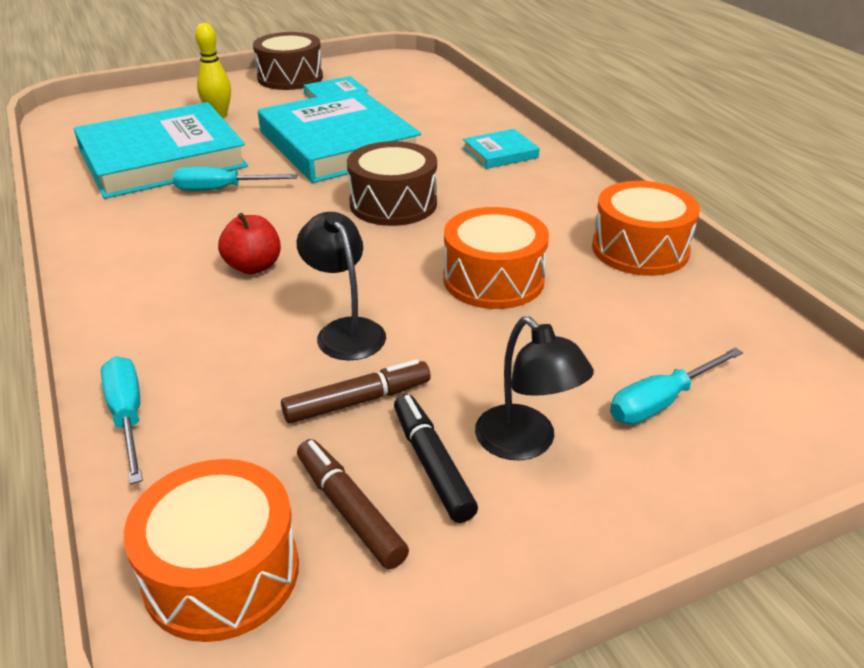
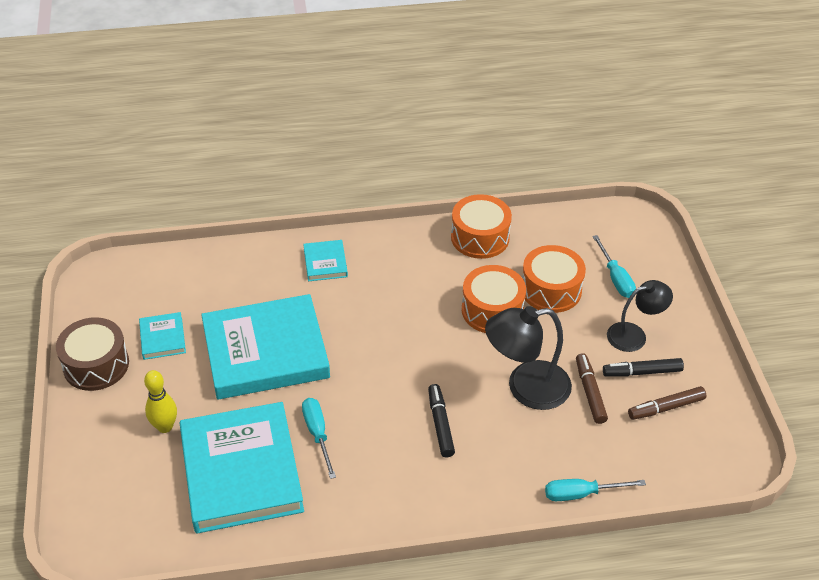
camera: 75 degrees left, 10 degrees up
(221, 189) = (317, 434): turquoise screwdriver -> turquoise screwdriver turned 150 degrees clockwise
(222, 572) = (695, 458): orange drum -> orange drum (551, 290)
(253, 267) = (440, 424): red apple -> black marker
(345, 331) = (526, 388): black lamp -> black lamp, size x1.54
(393, 204) = (380, 337): brown drum -> none

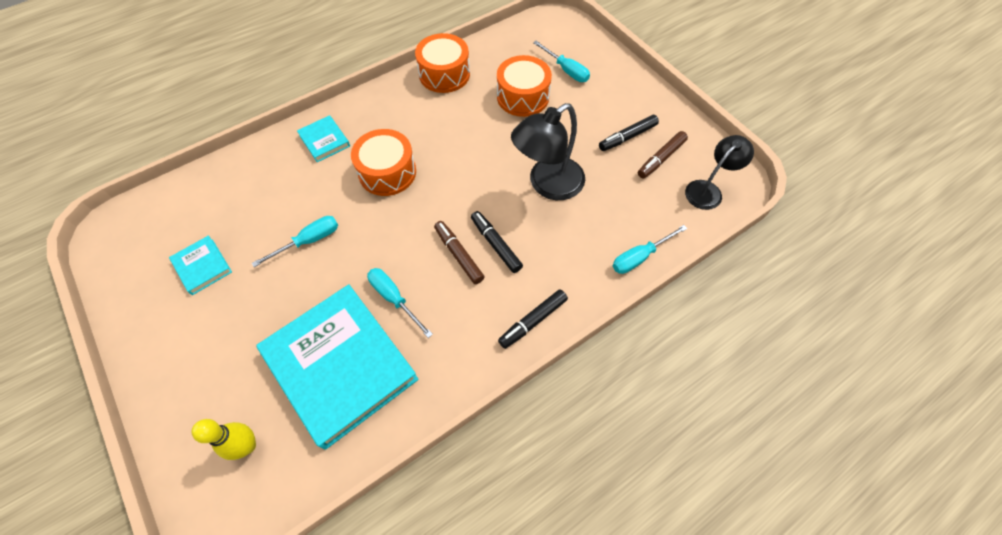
camera: 25 degrees left, 15 degrees up
(96, 365) = (145, 320): brown drum -> none
(165, 427) = (244, 353): yellow bowling pin -> yellow bowling pin (247, 446)
(265, 352) = (309, 241): turquoise book -> turquoise screwdriver
(437, 507) = (533, 321): none -> black marker
(492, 310) = (486, 130): orange drum -> orange drum (387, 172)
(590, 392) = (598, 169): brown marker -> brown marker (458, 255)
(634, 335) = (605, 110): black lamp -> black lamp (708, 190)

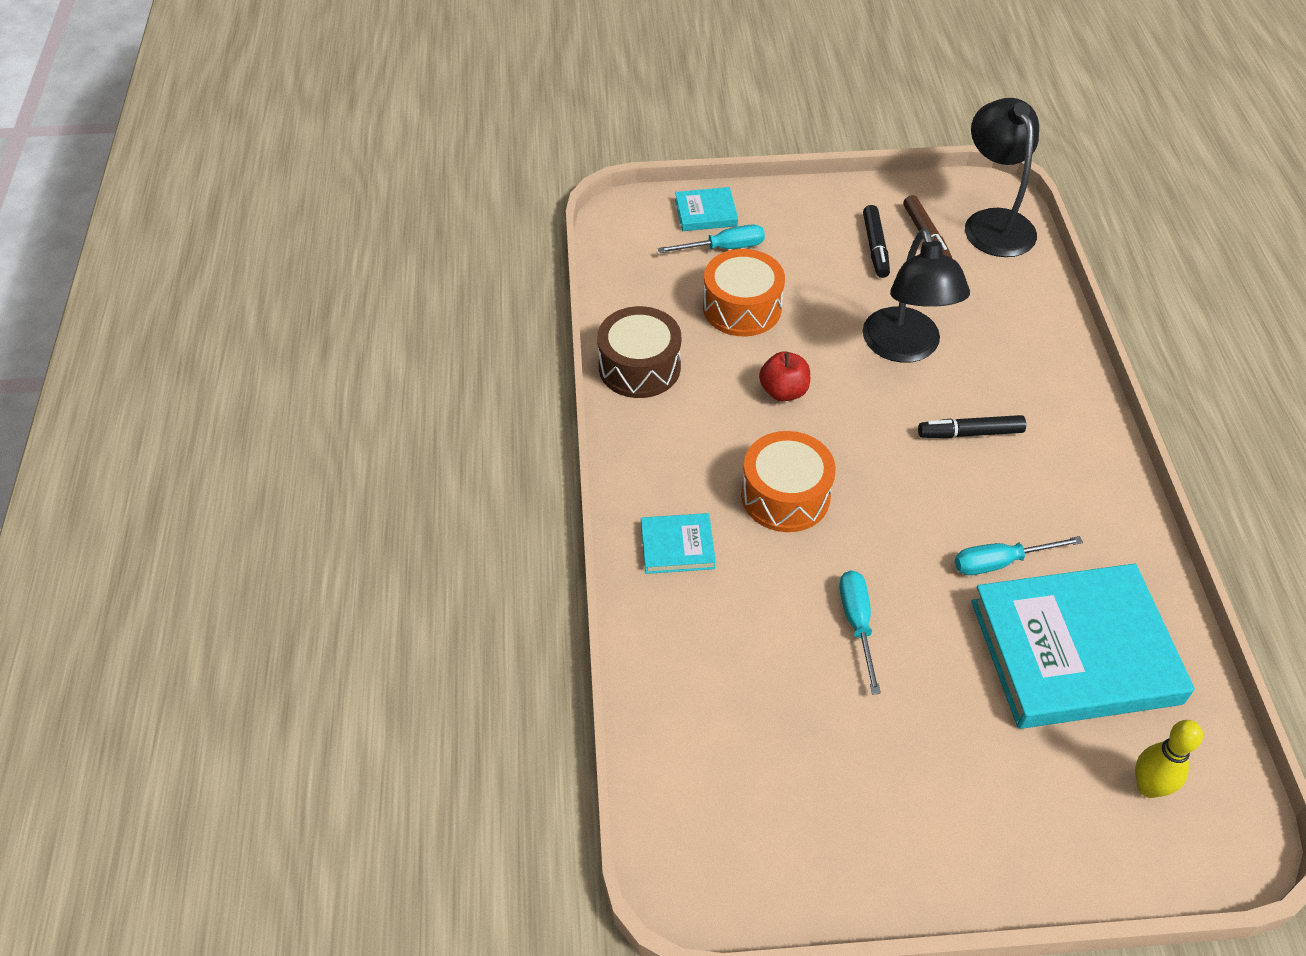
camera: 60 degrees left, 10 degrees down
(202, 266) = (833, 768): turquoise book -> turquoise book (706, 213)
(444, 74) = (639, 367): orange drum -> brown drum
(458, 255) = (967, 474): brown marker -> none
(468, 141) = (783, 391): none -> red apple
(533, 321) = (1095, 445): black marker -> none
(639, 257) = (1054, 318): turquoise screwdriver -> none
(708, 190) = (993, 222): black lamp -> black lamp, size x1.54

